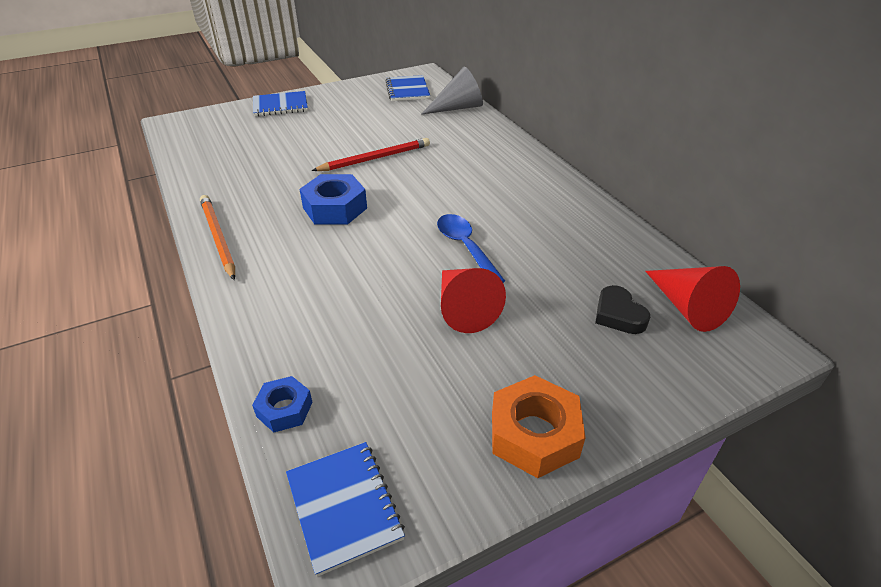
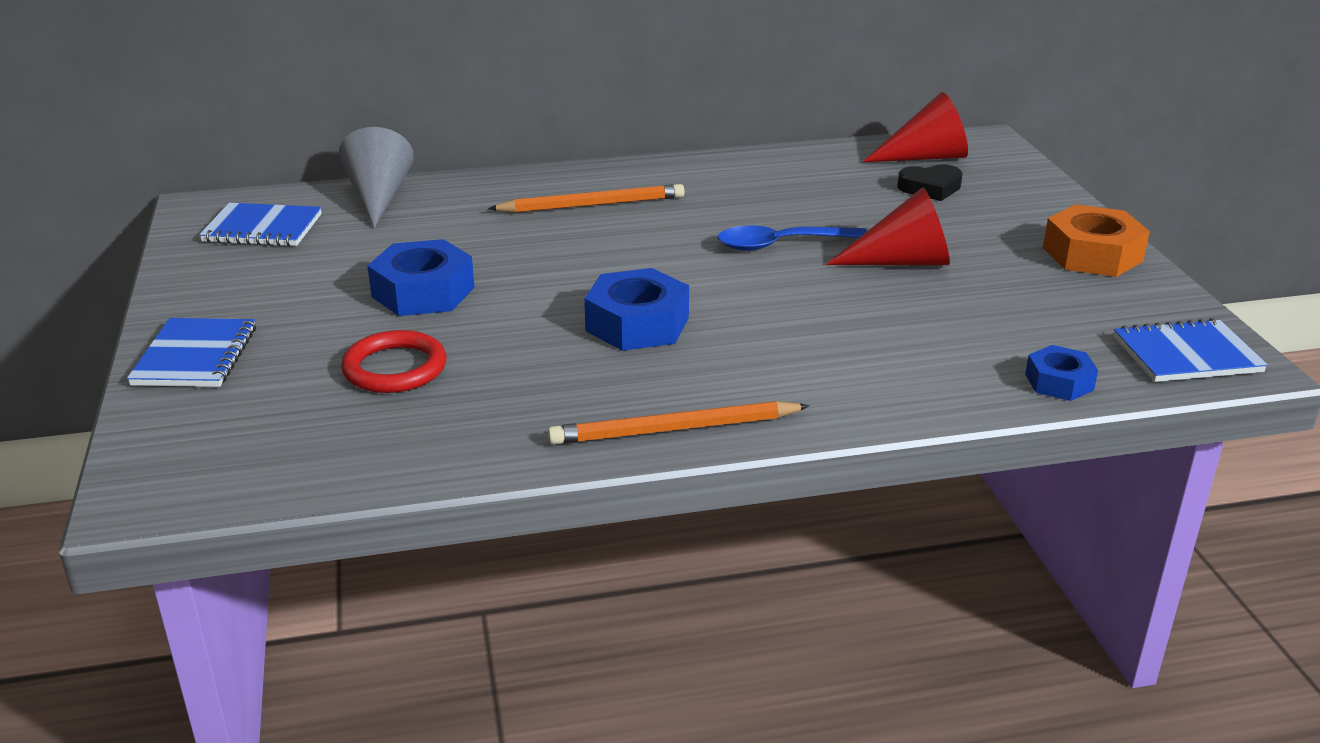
camera: 75 degrees left, 10 degrees down
(275, 149) = (395, 368): none -> red ring
(354, 140) = (423, 292): none -> blue nut
(375, 158) = (501, 280): red pencil -> none
(487, 168) = (592, 205): none -> orange pencil

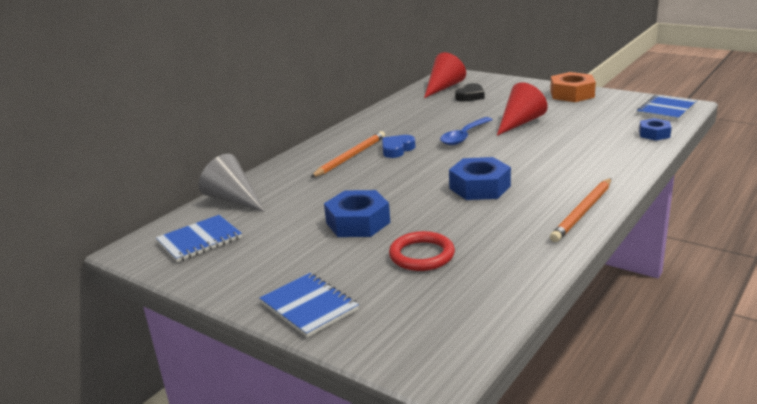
camera: 40 degrees left, 5 degrees down
(662, 221) = (397, 149): none -> blue heart

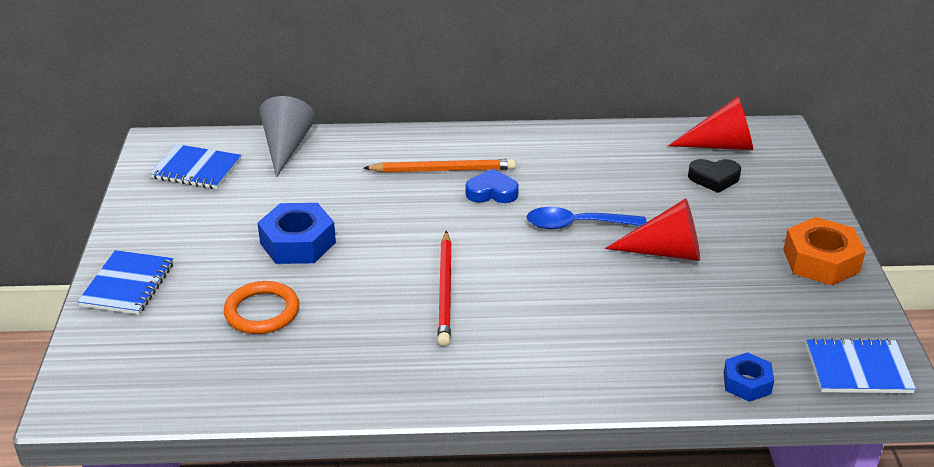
camera: 50 degrees right, 10 degrees up
(422, 255) = (262, 311): red ring -> orange ring
(480, 187) = (445, 291): blue nut -> red pencil
(583, 212) = (445, 391): orange pencil -> none

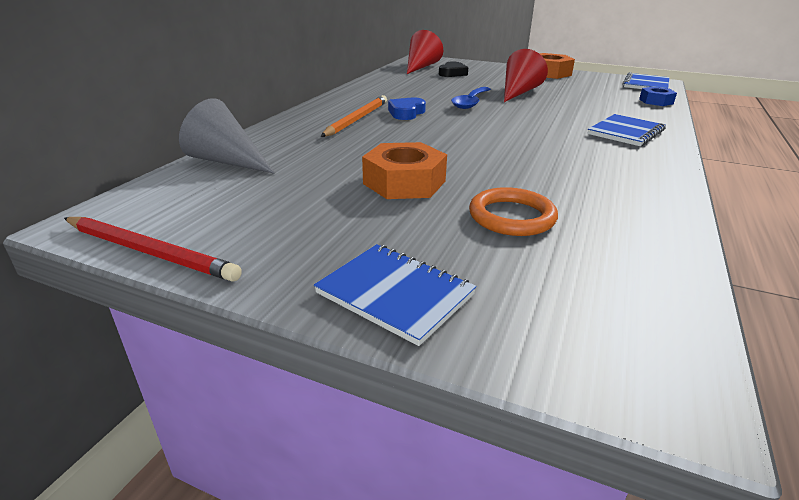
camera: 65 degrees left, 5 degrees down
(196, 169) = (190, 209): blue notebook -> blue notebook (625, 132)
(298, 243) = (404, 182): blue nut -> orange nut
(445, 291) = (524, 145): red pencil -> red pencil (150, 251)

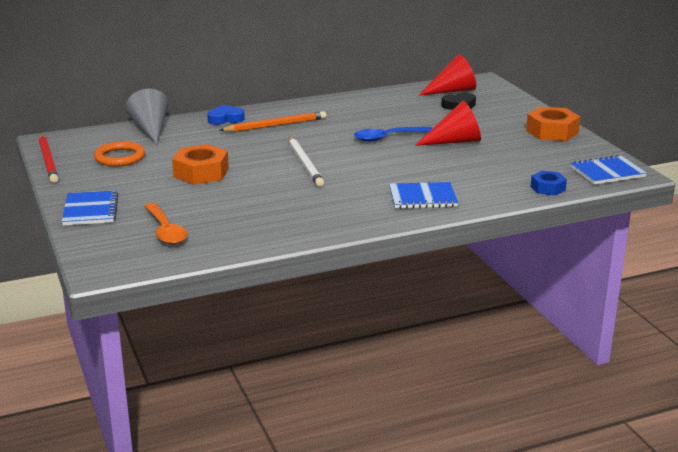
camera: 45 degrees right, 5 degrees down
(406, 113) = (318, 131): blue heart -> blue heart (225, 119)
(472, 139) = (305, 163): none -> white pencil
(512, 217) = (204, 207): orange ring -> orange ring (120, 157)
(558, 267) = (165, 231): none -> orange spoon

